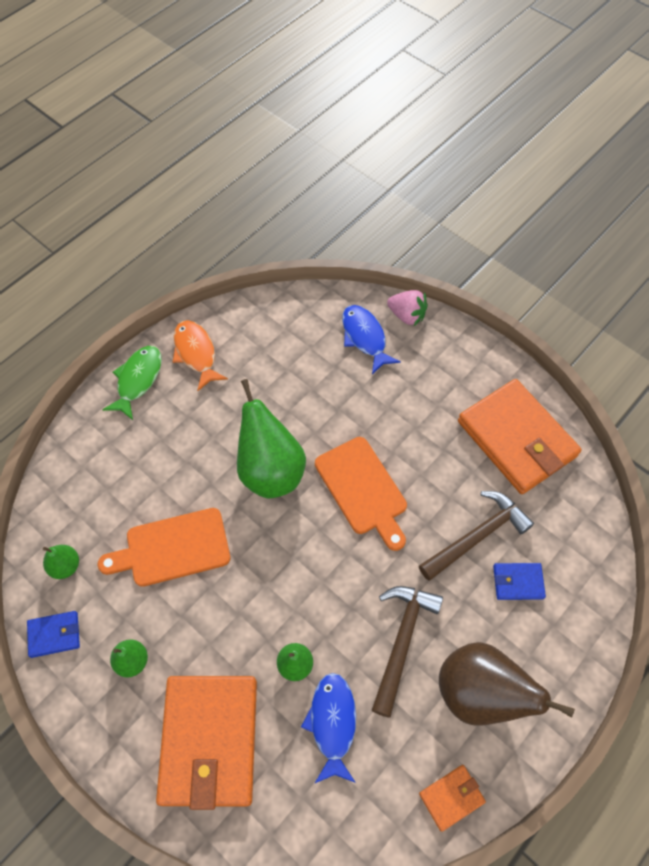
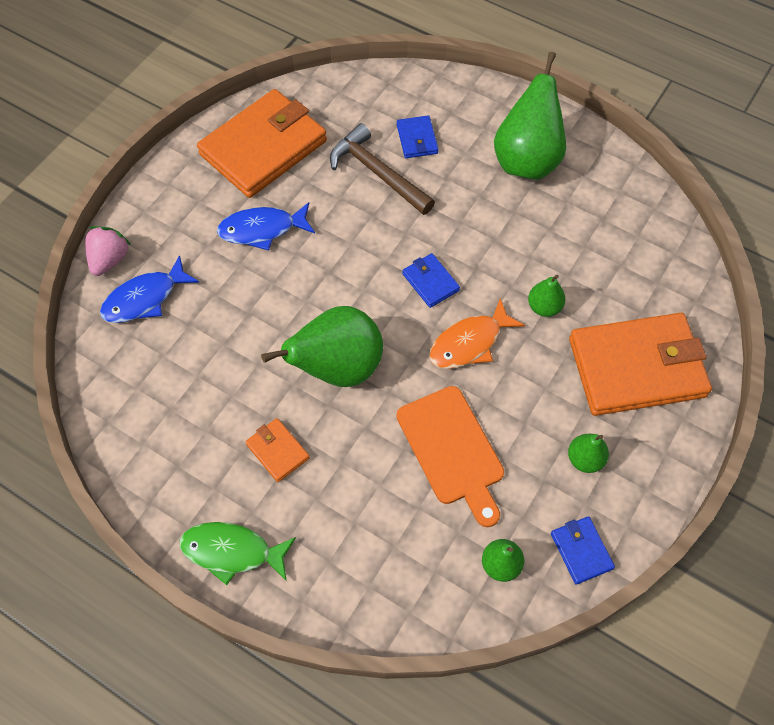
camera: 100 degrees left, 0 degrees up
(196, 353) = (183, 487): orange fish -> orange fish (469, 343)
(332, 723) = (587, 268): blue fish -> blue fish (262, 230)
(342, 562) = (430, 282): none -> blue wallet
(363, 489) = (345, 275): orange cutting board -> none
(401, 641) = (497, 223): brown hammer -> none
(451, 797) = (618, 174): orange wallet -> orange wallet (277, 451)
(480, 693) = (526, 160): brown pear -> green pear

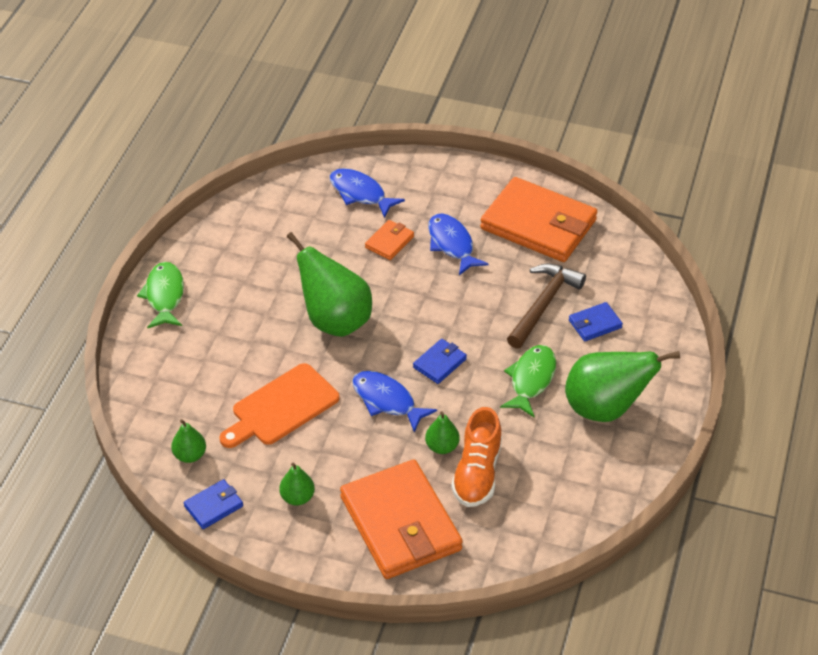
camera: 75 degrees right, 15 degrees down
(110, 259) = (389, 164): pink strawberry -> none
(277, 451) = (251, 302): orange wallet -> orange wallet (389, 242)
(469, 343) = (387, 401): orange fish -> blue fish
(475, 209) = (531, 380): none -> green fish
(584, 285) = (477, 473): none -> orange shoe

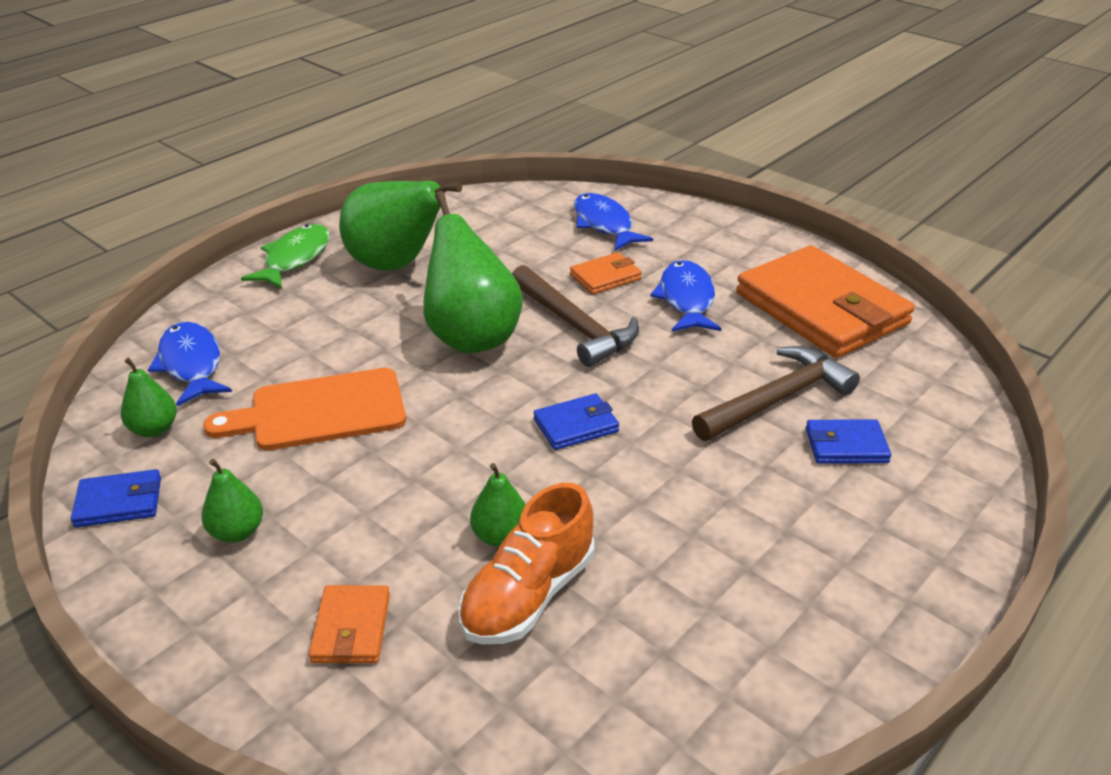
camera: 25 degrees right, 10 degrees down
(387, 401) = (466, 448): blue fish -> blue fish (191, 364)
(394, 289) = (575, 325): none -> brown hammer
(400, 523) = (351, 628): orange wallet -> orange wallet, size x0.43
(531, 380) = (701, 489): green fish -> none
(605, 408) = (804, 569): green pear -> green pear (395, 265)

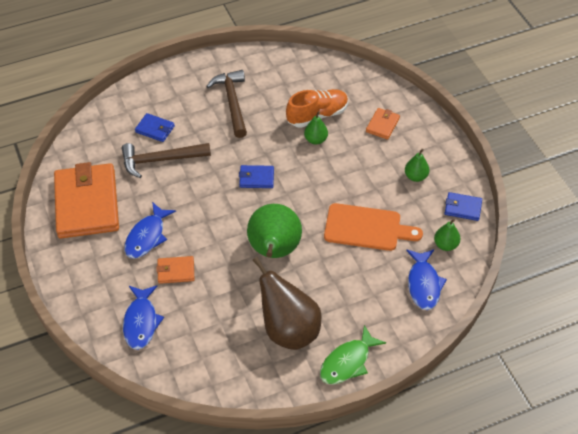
camera: 155 degrees left, 15 degrees up
(395, 265) = (288, 330): green pear -> brown pear
(575, 325) = (217, 239): brown hammer -> brown hammer (232, 102)

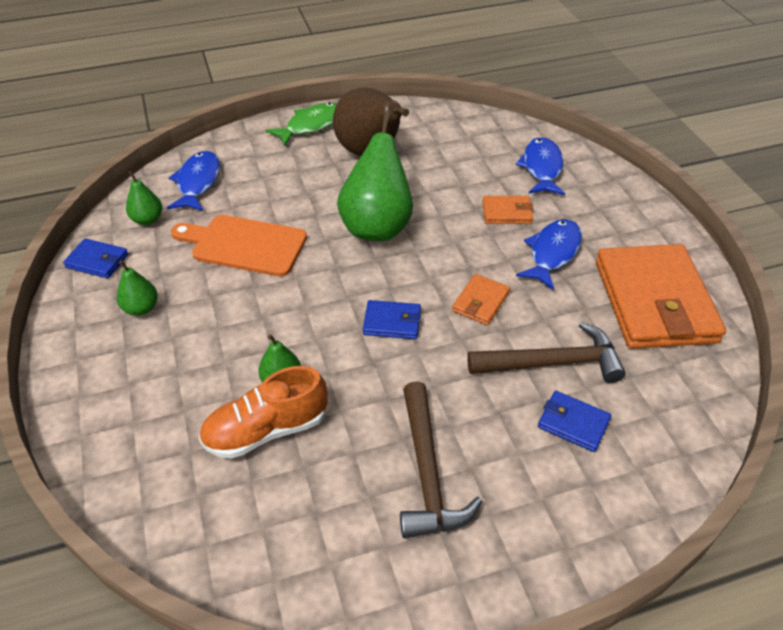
camera: 175 degrees left, 5 degrees down
(382, 125) = (154, 401): orange wallet -> orange wallet (480, 302)

